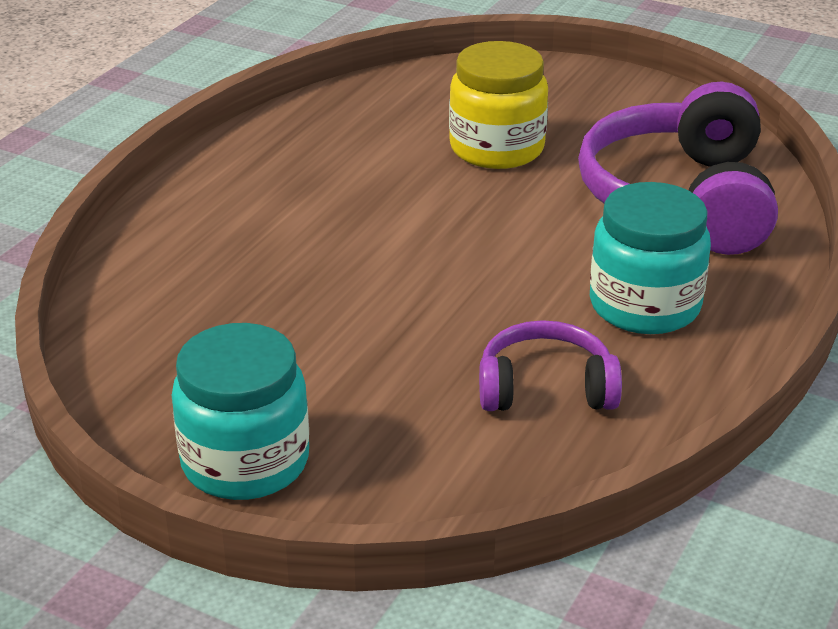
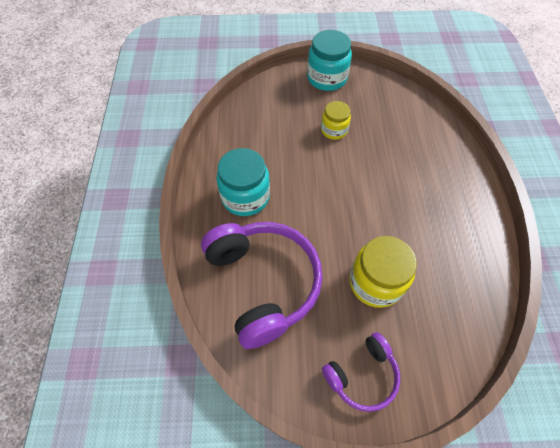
camera: 150 degrees right, 25 degrees up
(354, 345) = (334, 130): none -> yellow jar
(545, 388) = (259, 140): purple headphones -> purple headphones (362, 375)

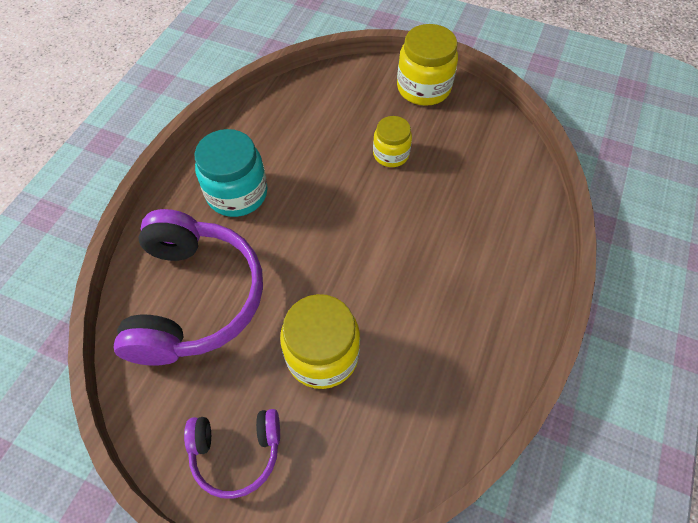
camera: 25 degrees right, 0 degrees up
(327, 78) = (423, 88): turquoise jar -> yellow jar

